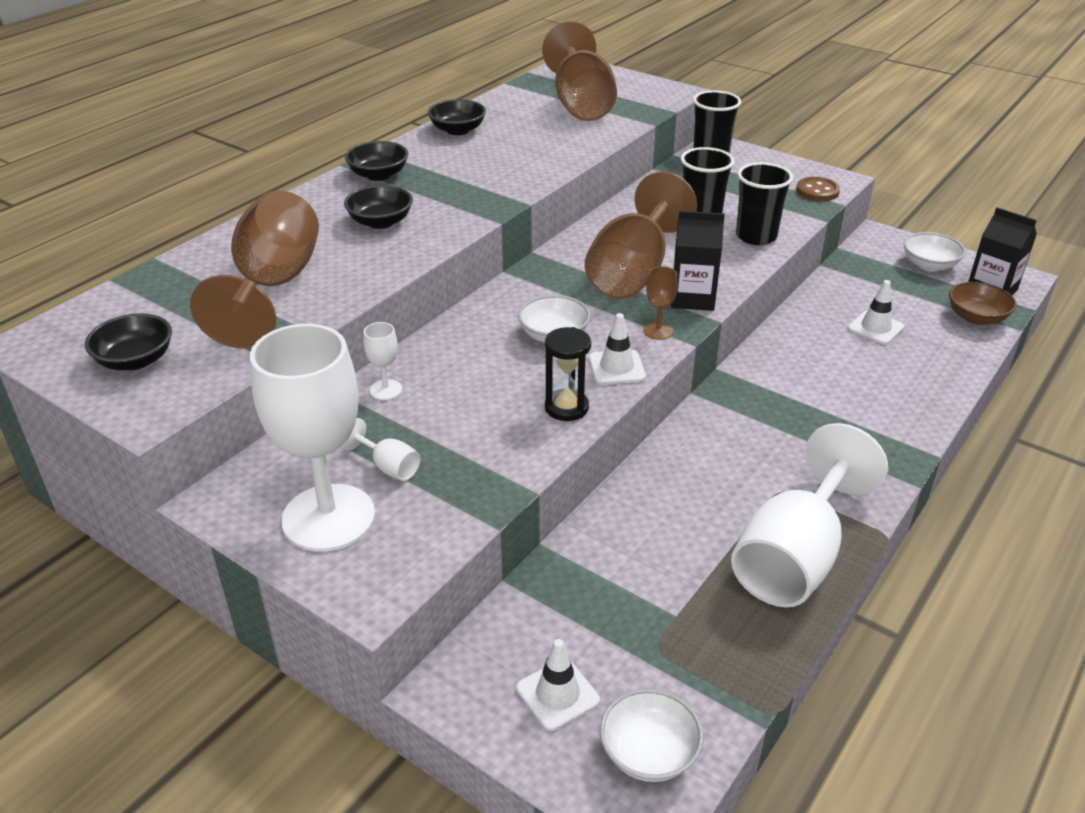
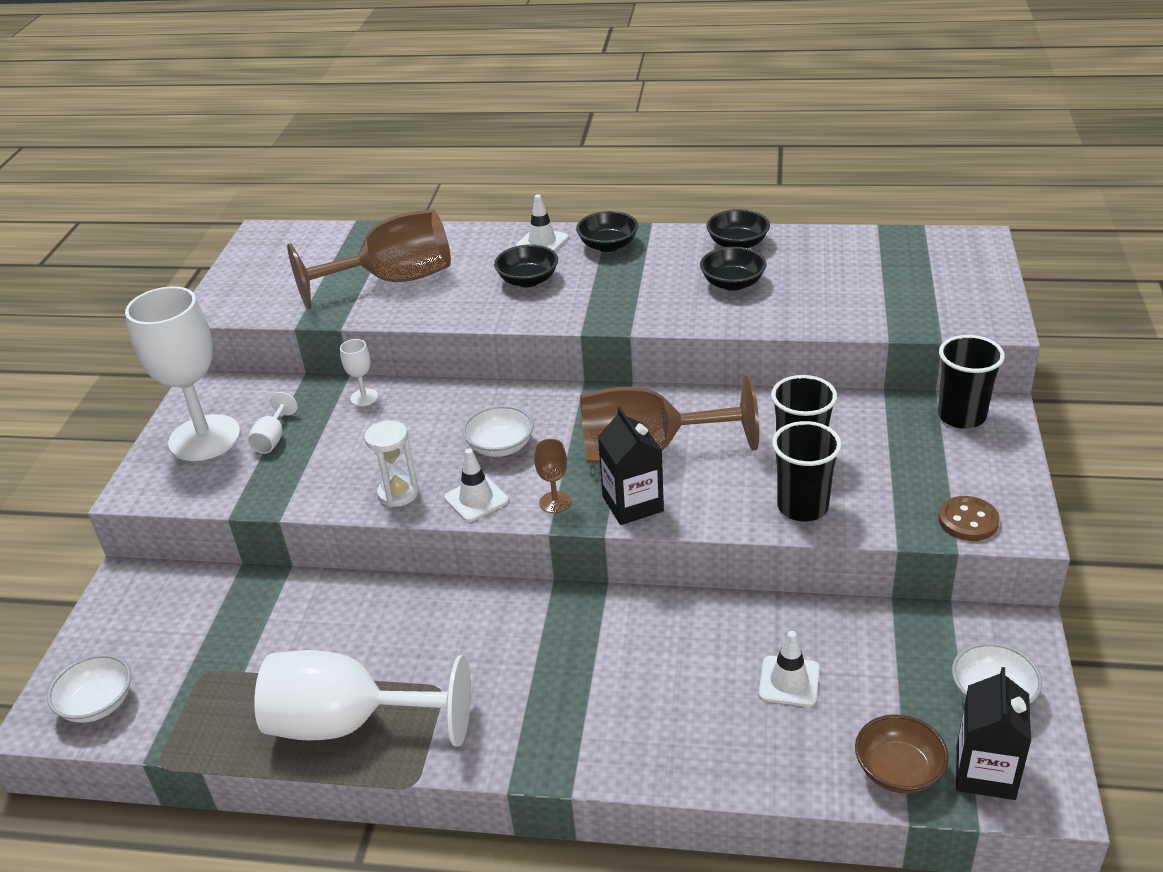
camera: 65 degrees right, 0 degrees up
(135, 360) = (266, 276): black bowl -> black bowl (732, 283)
(557, 694) = (137, 636): white traffic cone -> white traffic cone (542, 242)
(566, 407) = (398, 493): black hourglass -> white hourglass
(581, 104) = (882, 282): brown goblet -> none

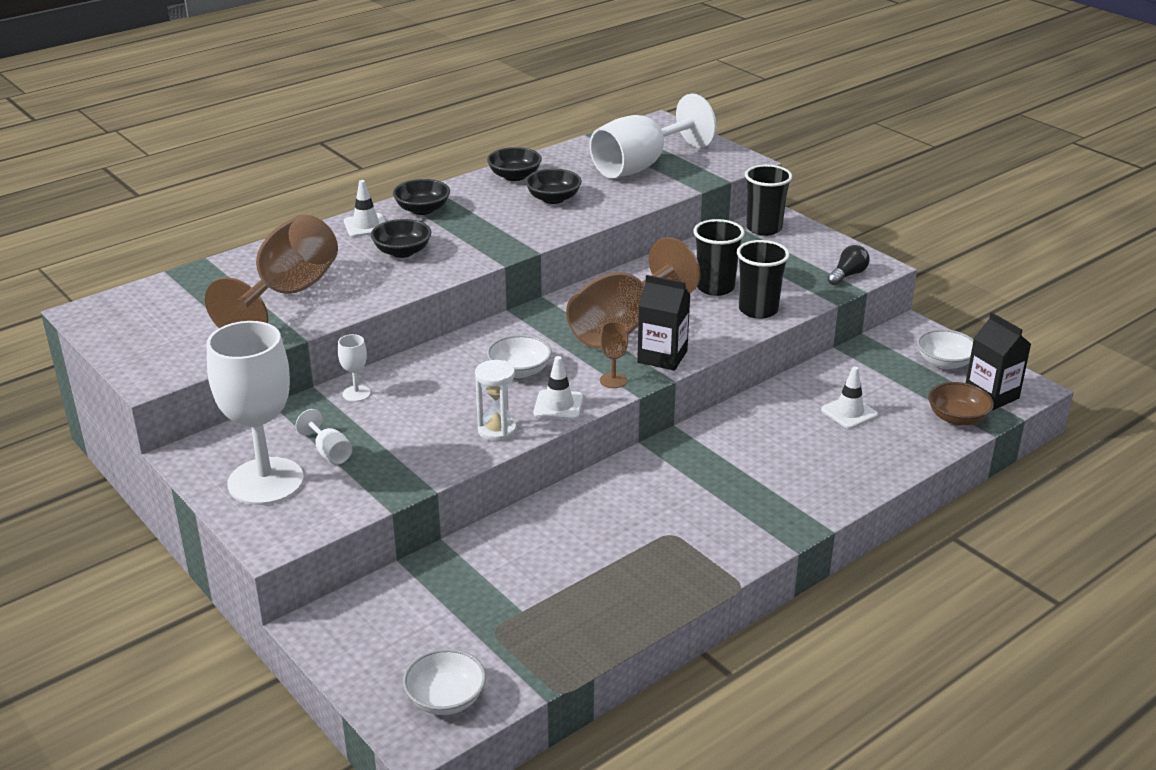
camera: 50 degrees left, 5 degrees down
(348, 723) = (647, 587): white goblet -> white goblet (640, 166)
(968, 520) = (848, 275): brown button -> black light bulb

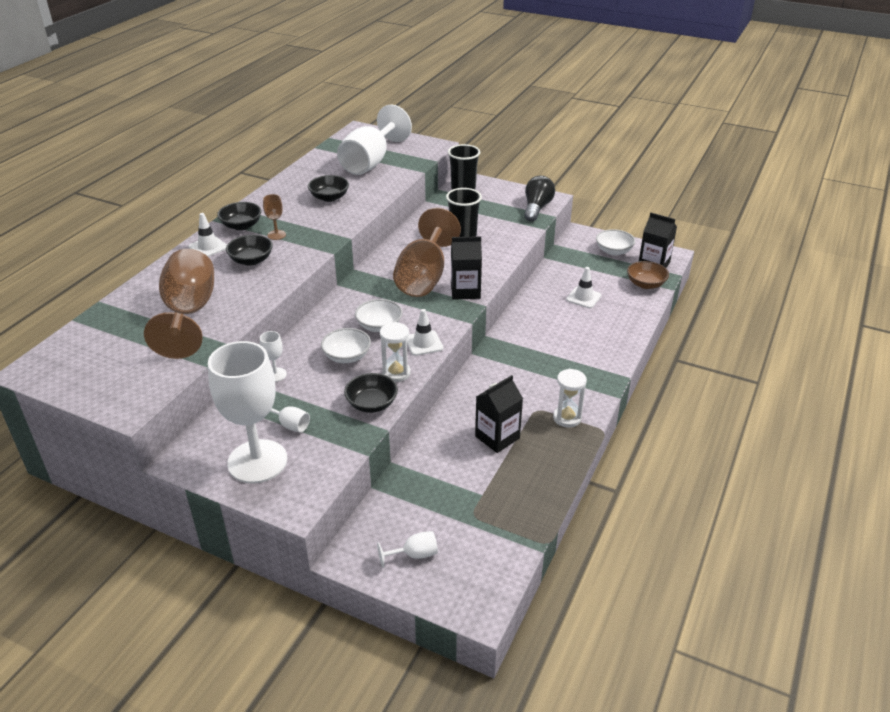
camera: 25 degrees left, 5 degrees up
(390, 650) = (414, 555): none -> white goblet
(446, 699) = (477, 575): white bowl -> white bowl (347, 356)
(514, 176) = (289, 187): black bowl -> black bowl (372, 404)
(593, 551) = (497, 437): none -> black carton
(613, 380) = (446, 316): brown goblet -> brown goblet (276, 235)
(703, 555) = (567, 418): none -> white hourglass
(758, 310) = (501, 244): black cup -> none
(848, 275) = (537, 208): black light bulb -> black light bulb, size x1.54

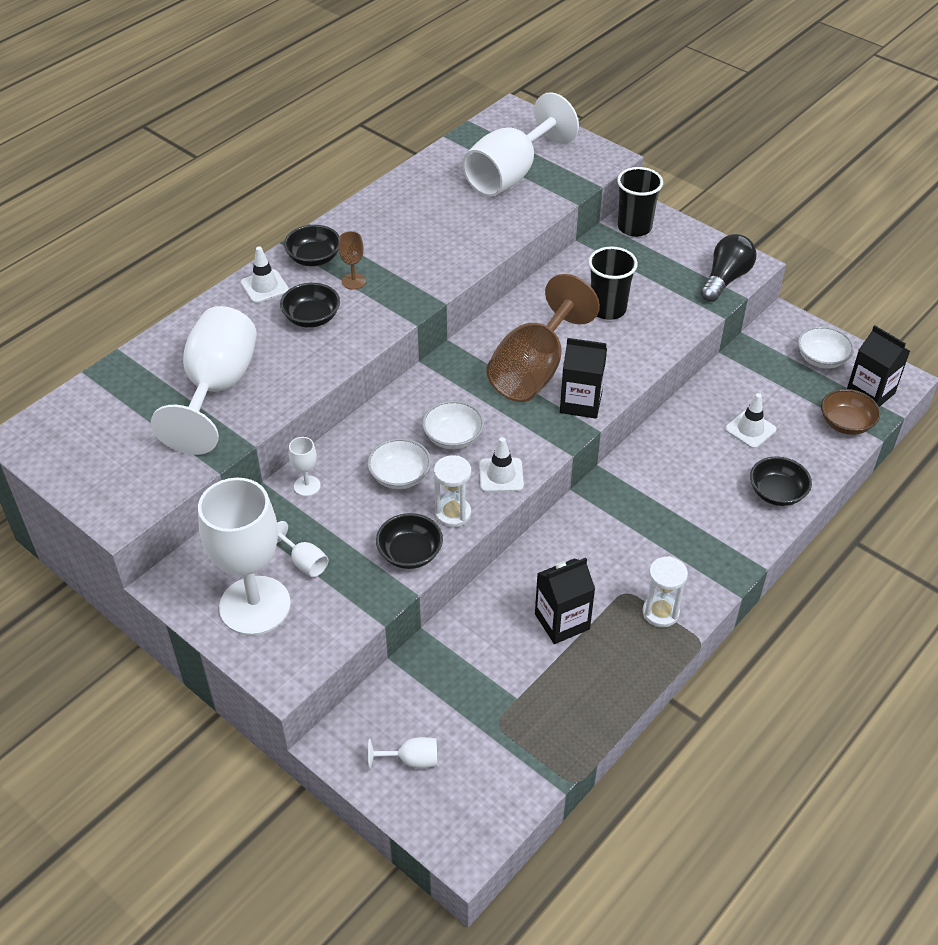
camera: 15 degrees right, 10 degrees up
(189, 313) = (217, 388): brown goblet -> white goblet
(329, 197) = (438, 229): black bowl -> black bowl (777, 493)

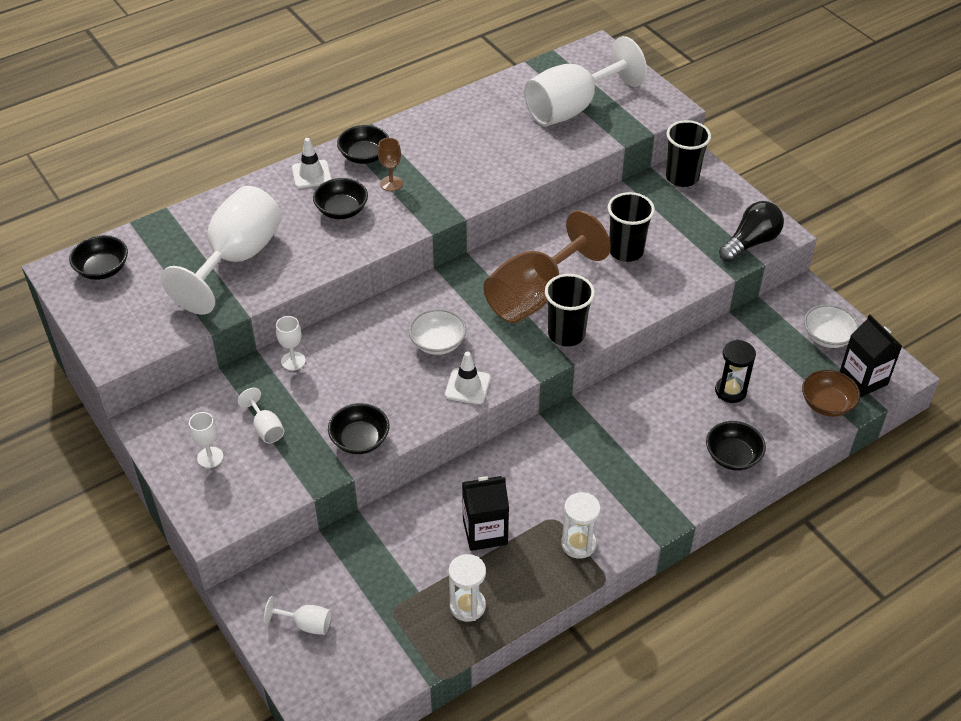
camera: 15 degrees right, 0 degrees up
(70, 427) = (102, 269): none -> black bowl
(255, 606) = (210, 457): white goblet -> white goblet, size x0.41
(400, 476) = (377, 369): white bowl -> none
(453, 514) = (411, 412): white hourglass -> white hourglass (467, 606)
(581, 403) = (566, 334): black carton -> black cup
(750, 429) = (730, 391): white traffic cone -> black hourglass

